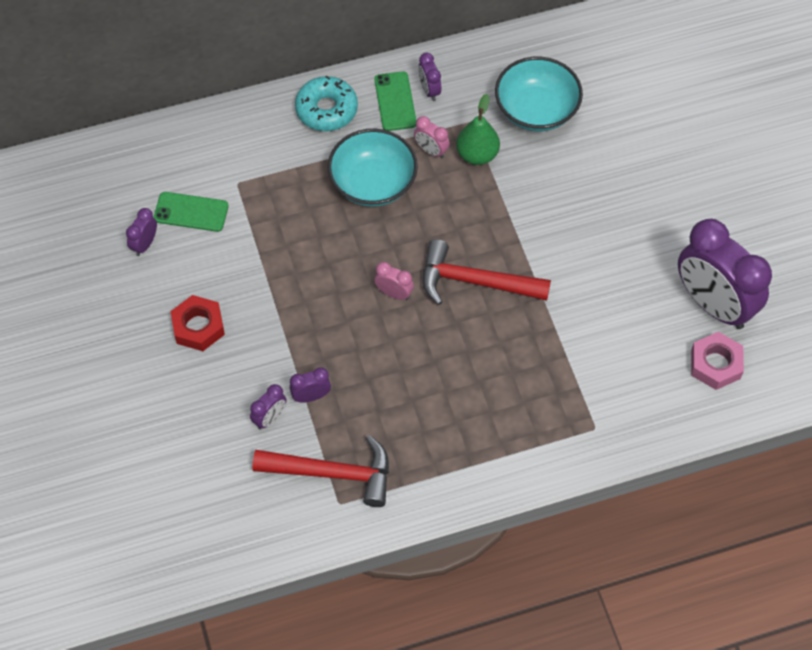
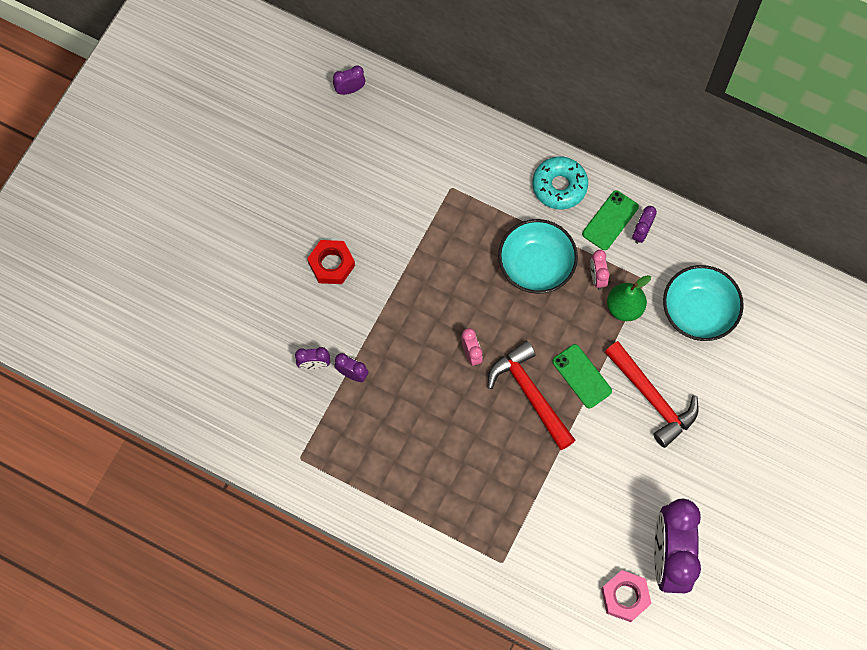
camera: 45 degrees right, 10 degrees up
(145, 244) = (354, 178): purple clock -> purple clock (350, 89)
(191, 212) = (403, 182): green phone -> green phone (582, 376)
(332, 473) = (314, 436): red hammer -> red hammer (652, 398)

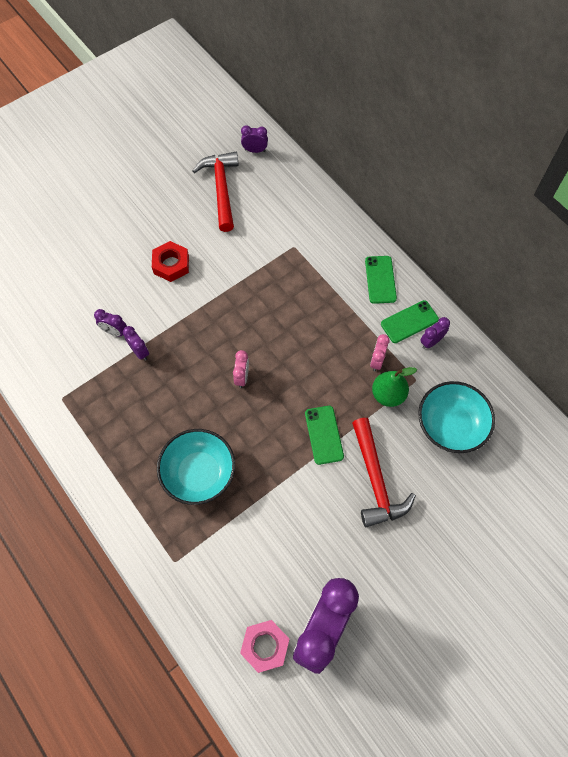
camera: 25 degrees right, 5 degrees down
(530, 394) = (273, 430): red hammer -> red hammer (221, 189)
(536, 265) = (330, 331): turquoise bowl -> turquoise bowl (199, 473)
(559, 186) = (380, 279): turquoise donut -> green phone

